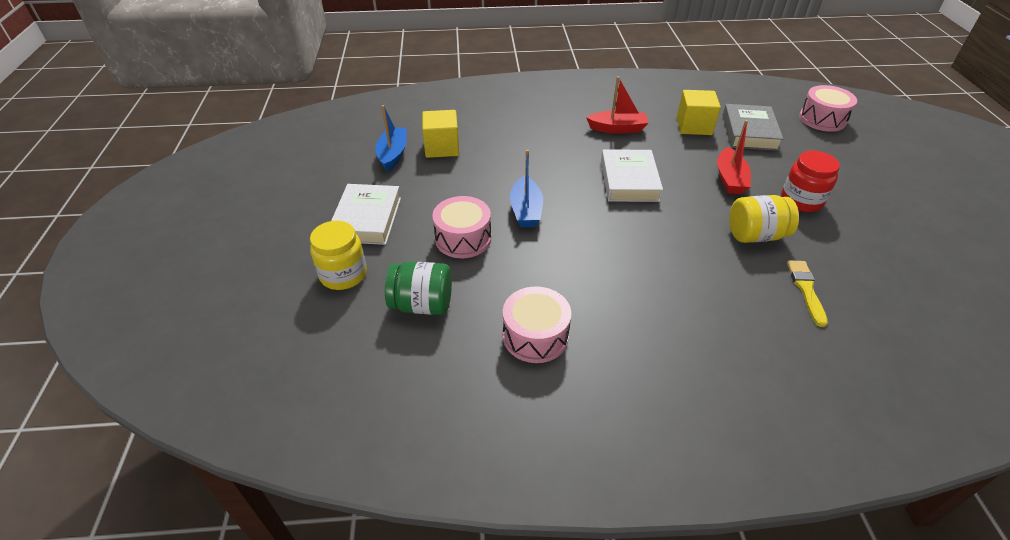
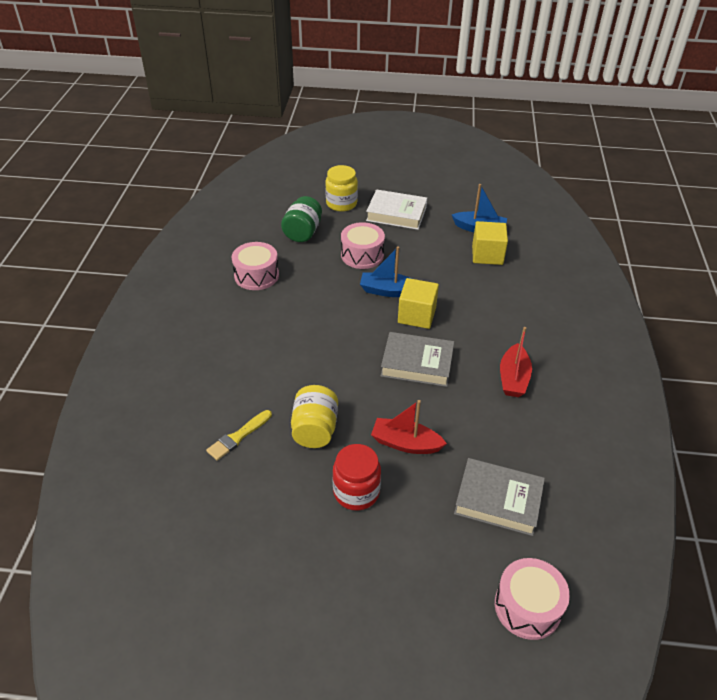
camera: 100 degrees right, 0 degrees up
(629, 181) = (417, 363): white book -> grey book
(694, 126) = (515, 448): yellow cube -> yellow cube (416, 315)
(806, 289) = (238, 437): yellow brush -> yellow brush turned 120 degrees clockwise

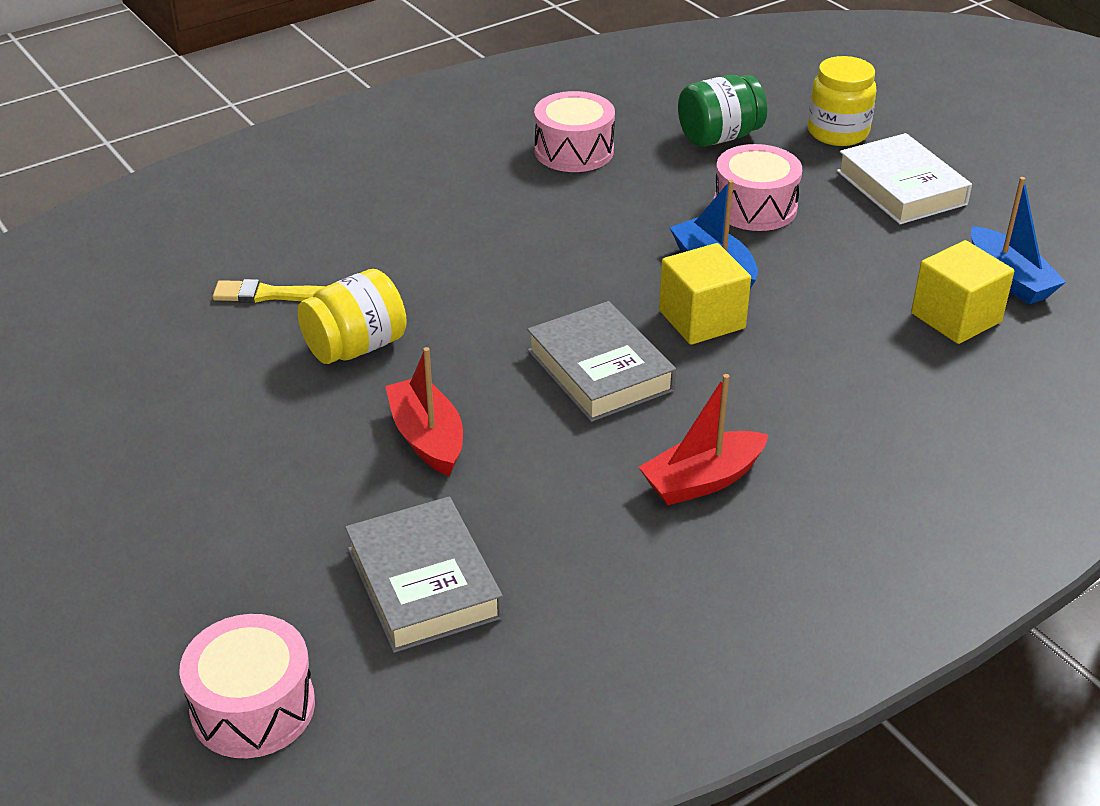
camera: 50 degrees right, 5 degrees down
(356, 492) = (288, 438): red jar -> none

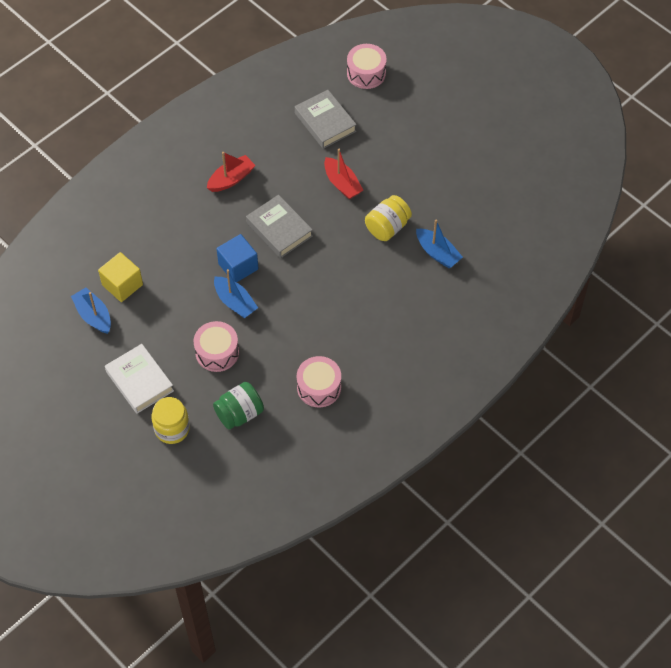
camera: 170 degrees right, 20 degrees up
(270, 295) = (437, 253): yellow brush -> blue boat
(701, 319) = (238, 266): yellow cube -> blue cube

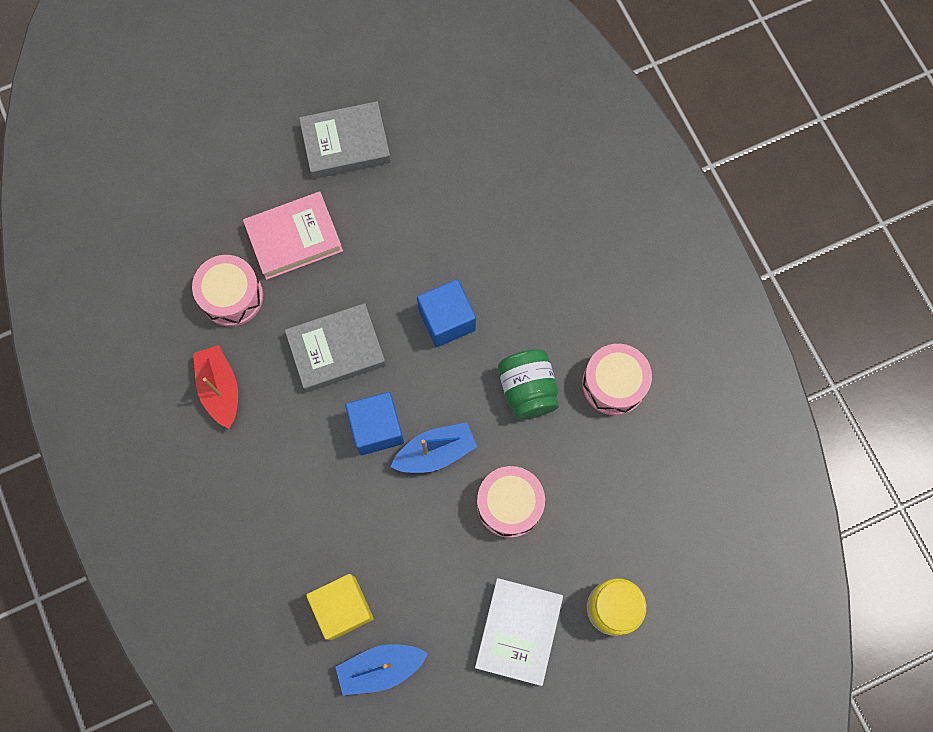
camera: 70 degrees left, 15 degrees up
(139, 381) = (518, 631): white book -> white book turned 60 degrees counterclockwise
(239, 413) = (619, 505): green jar -> green jar (527, 390)
(323, 281) = (447, 320): none -> blue cube
(325, 122) = (177, 224): grey book -> grey book (346, 144)
(342, 184) = (294, 238): red boat -> pink book
(366, 73) = (116, 139): pink drum -> pink drum (232, 296)
(387, 227) = (391, 205): yellow jar -> none
(437, 253) = (459, 157): blue boat -> none

